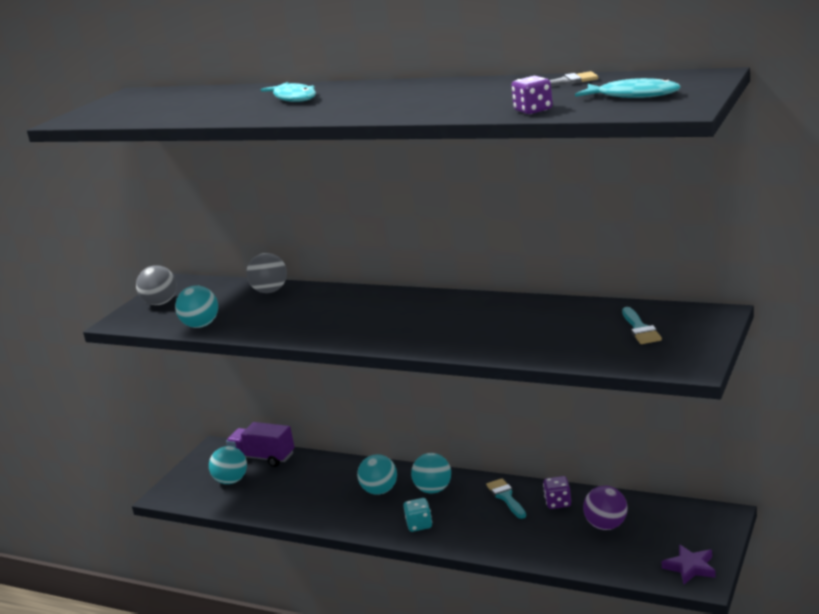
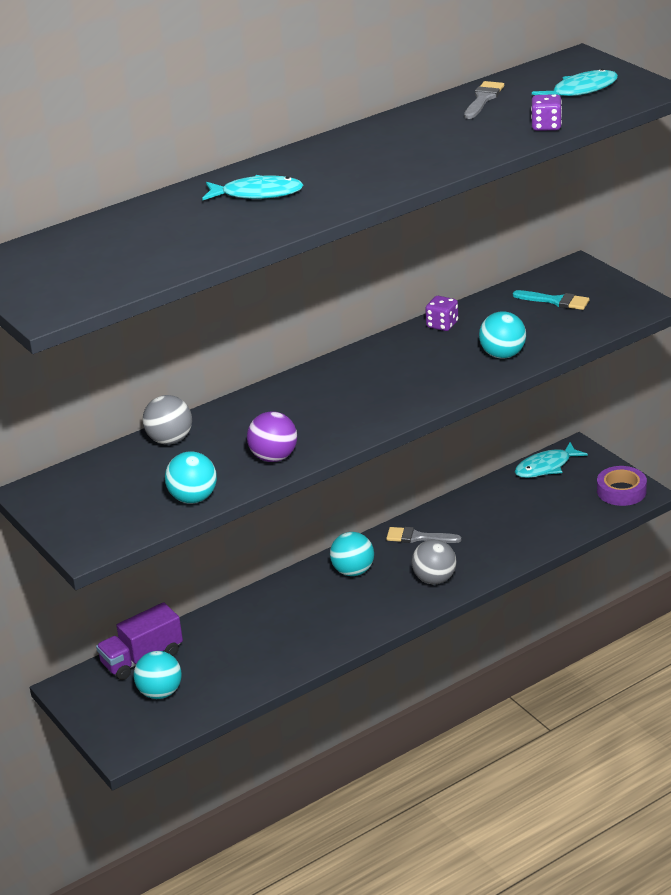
camera: 60 degrees left, 10 degrees up
(160, 303) = (81, 512): grey ball -> grey ball (434, 579)
(380, 491) = (313, 602): turquoise ball -> turquoise ball (503, 355)
(419, 525) = (401, 598): turquoise dice -> none
(506, 497) = (418, 537): turquoise brush -> grey brush
(558, 503) = (461, 515): purple dice -> purple dice (442, 325)
(606, 525) = (523, 505): purple ball -> purple ball (274, 457)
(677, 512) = (546, 467): none -> turquoise fish
(690, 567) = (621, 491): purple star -> purple tape

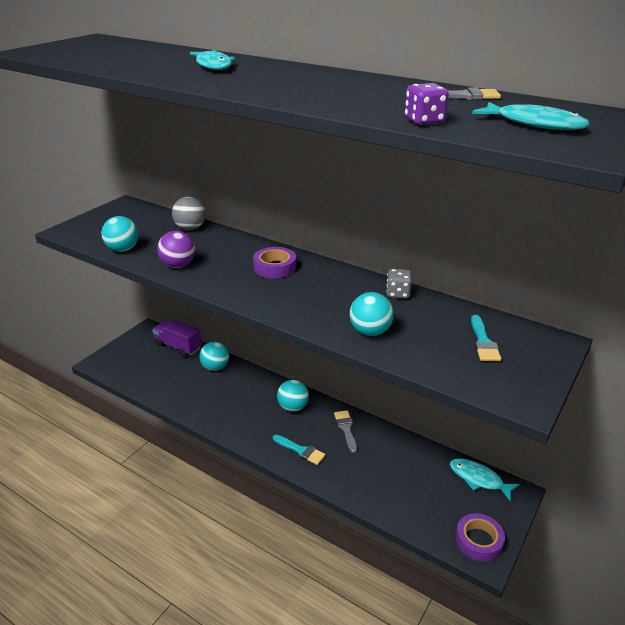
camera: 65 degrees right, 0 degrees up
(160, 692) = (149, 362): turquoise ball -> turquoise ball (215, 367)
(330, 390) = (275, 267): none -> purple tape
(434, 579) = (301, 450): grey ball -> turquoise brush
(442, 325) = (398, 293): purple dice -> grey dice

